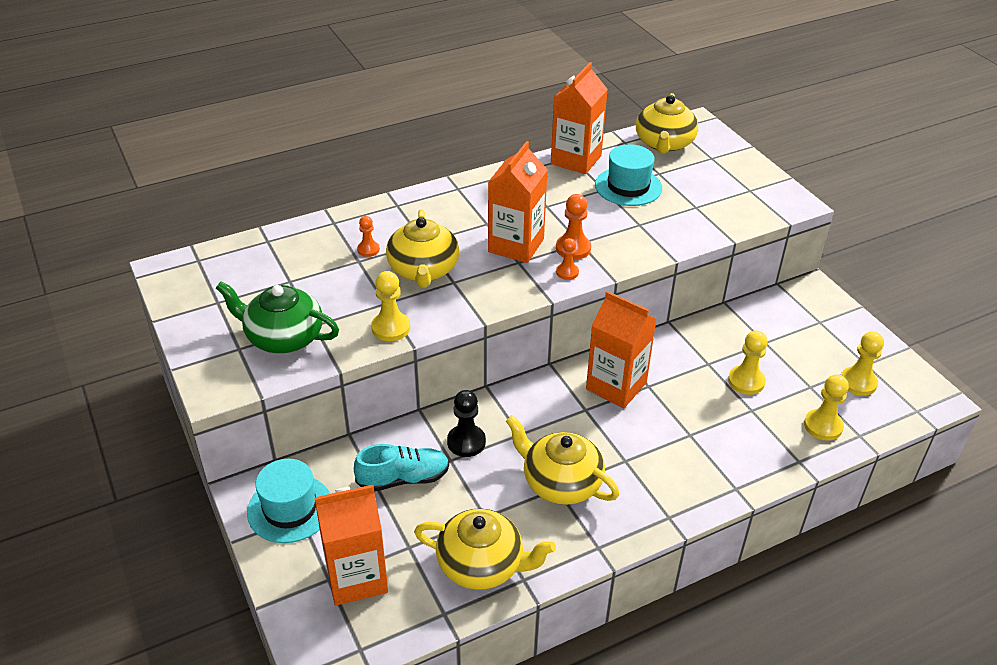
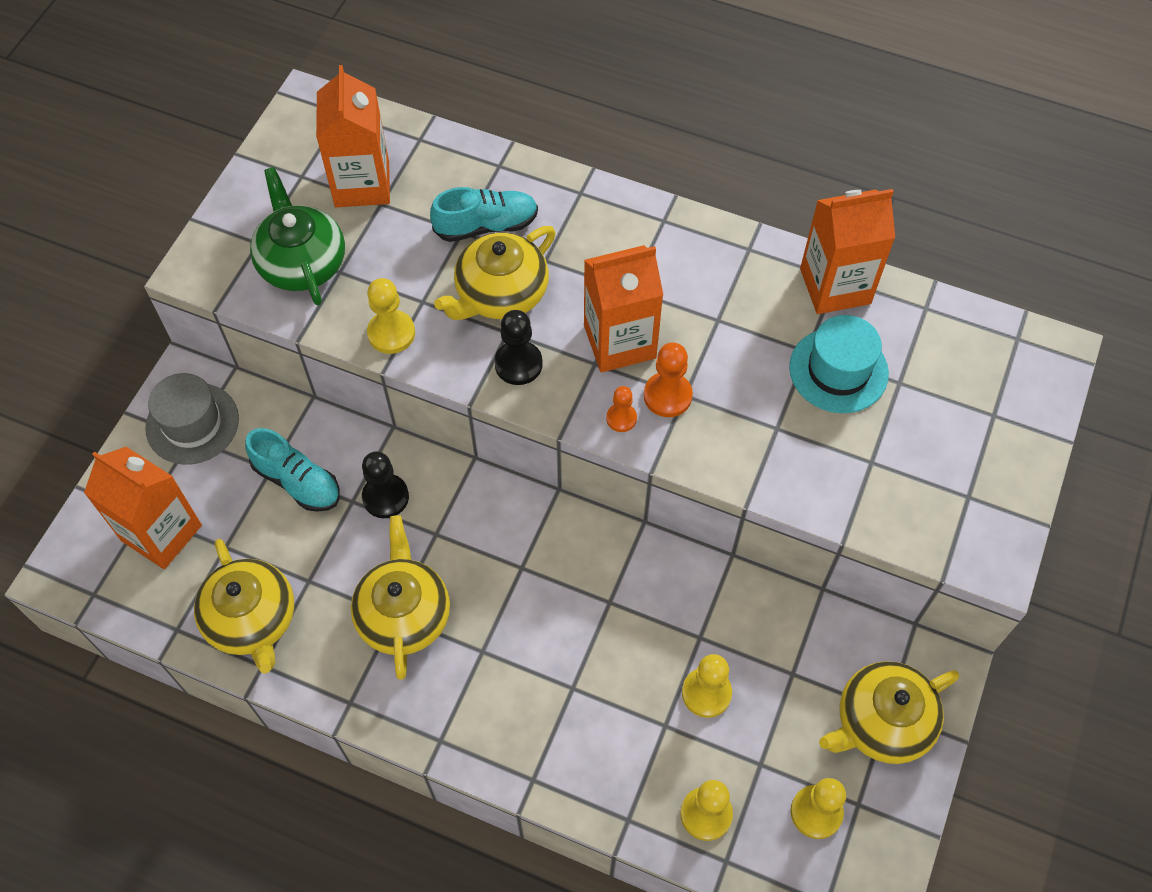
camera: 50 degrees right, 20 degrees up
(290, 508) = (192, 423): turquoise hat -> grey hat
(368, 250) = (486, 226): orange pawn -> turquoise shoe
(481, 290) = (518, 364): none -> black pawn
(616, 386) = (581, 572): orange carton -> orange carton (362, 184)
(664, 144) = (968, 348): yellow teapot -> yellow teapot (881, 722)

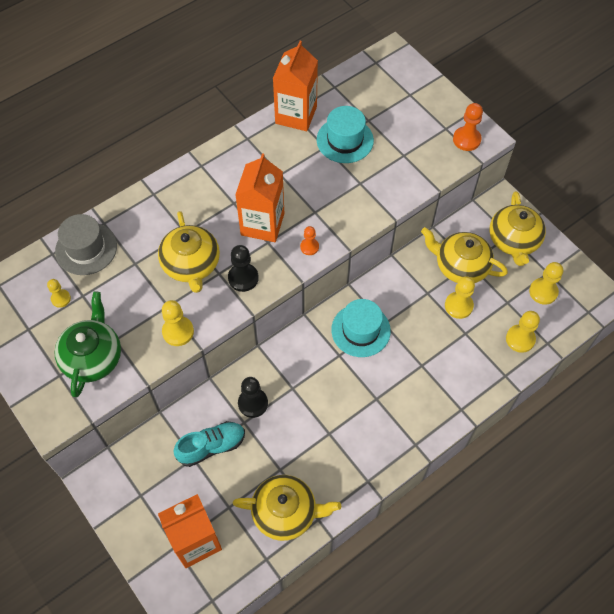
camera: 60 degrees left, 0 degrees up
(192, 423) = (131, 490): grey hat -> grey hat (86, 248)
(302, 262) = (93, 357): green teapot -> green teapot turned 90 degrees clockwise
(362, 184) = (61, 299): orange carton -> yellow pawn
(403, 614) = (331, 428): yellow teapot -> yellow teapot (460, 266)
(486, 226) = (140, 249): turquoise shoe -> none
(578, 575) = (360, 330): none -> turquoise hat
(667, 396) = (310, 219): orange pawn -> orange pawn (466, 139)

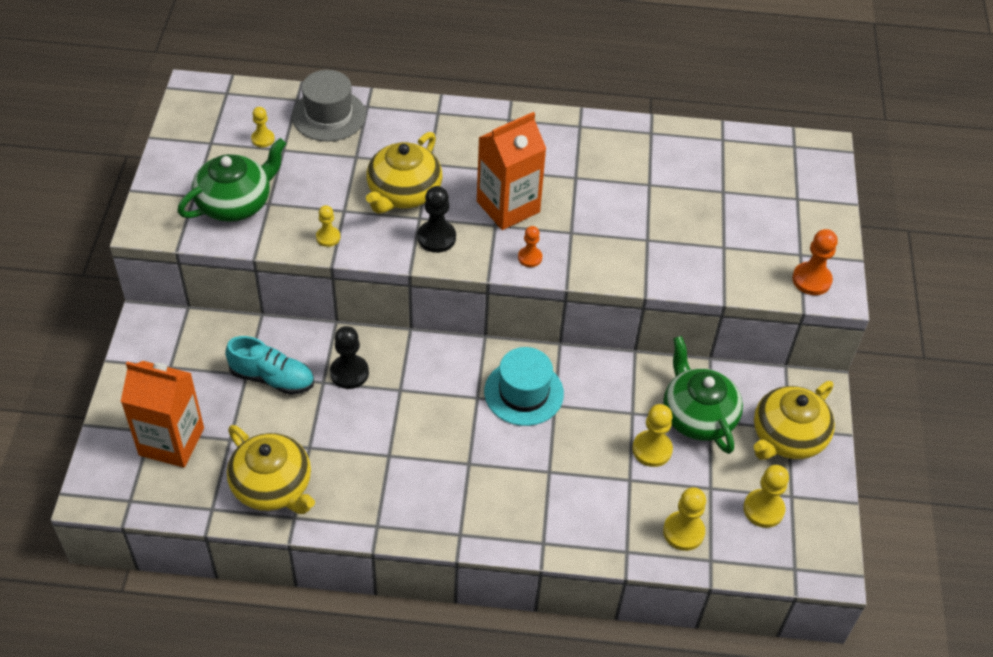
camera: 40 degrees right, 10 degrees down
(178, 332) = (328, 237): yellow pawn -> yellow pawn, size x0.63
(296, 115) = (652, 138): orange carton -> none
(345, 140) = (676, 192): turquoise hat -> none
(460, 266) = (697, 415): yellow teapot -> green teapot

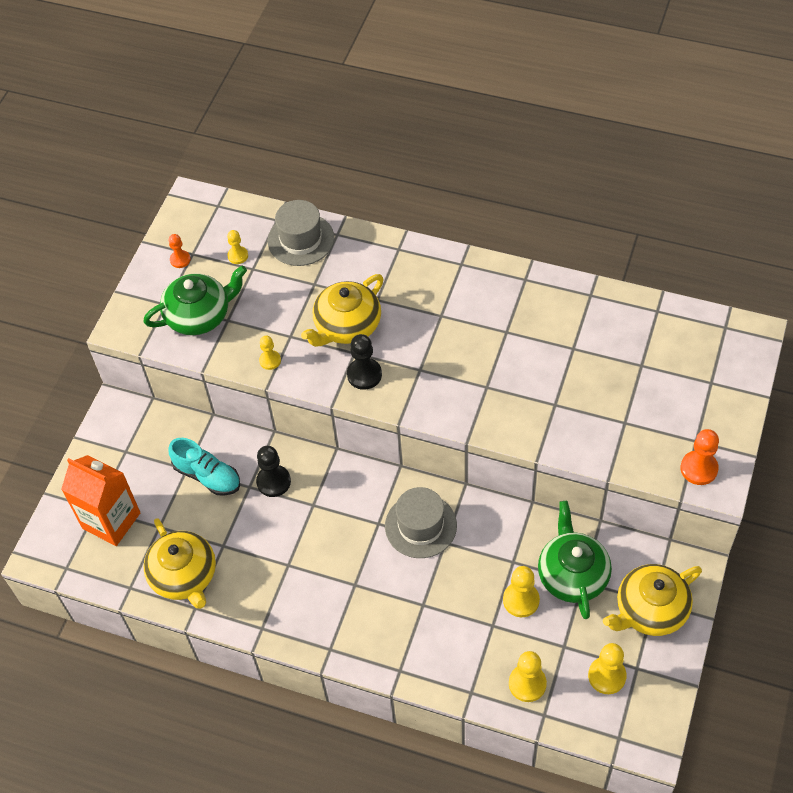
camera: 20 degrees right, 5 degrees up
(508, 207) = (436, 353): orange carton -> none
(524, 392) = (420, 526): turquoise hat -> grey hat
(530, 257) = (442, 406): orange pawn -> orange pawn (180, 260)

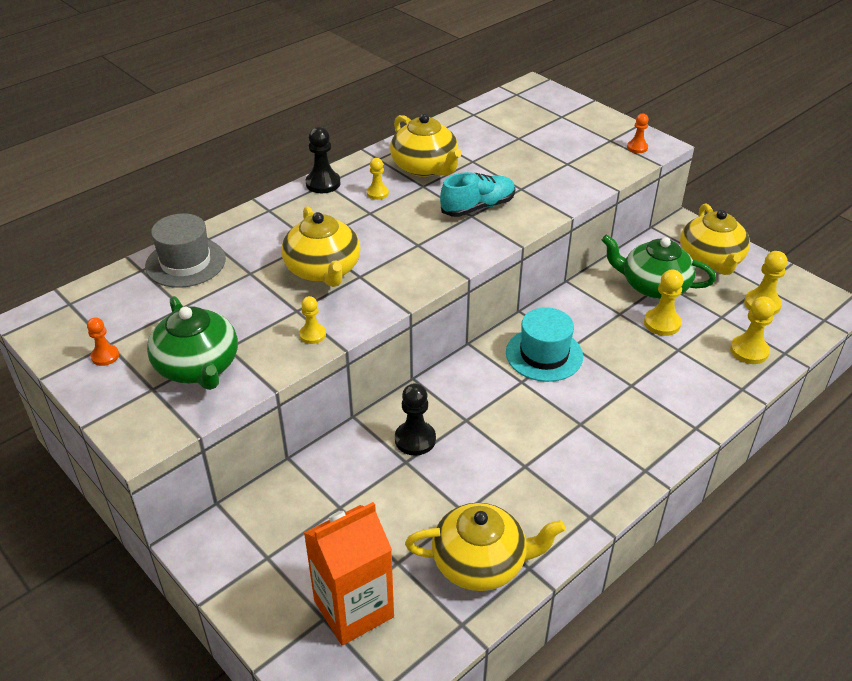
camera: 65 degrees left, 15 degrees down
(199, 315) = (198, 367): green teapot -> green teapot turned 150 degrees clockwise
(207, 476) = (364, 492): turquoise shoe -> turquoise shoe (478, 207)
(238, 256) = (153, 311): yellow pawn -> yellow pawn (377, 193)
(364, 375) = (392, 279): black pawn -> black pawn (323, 183)
(420, 526) = (544, 354): grey hat -> turquoise hat
(536, 319) = (425, 167): none -> yellow teapot
(699, 469) = (637, 147): orange pawn -> orange pawn, size x0.63

